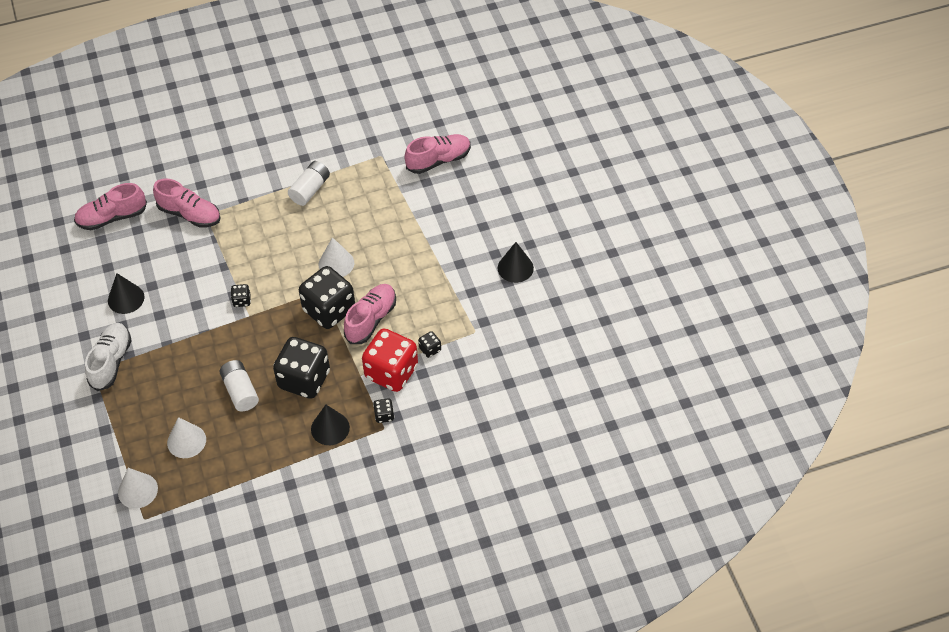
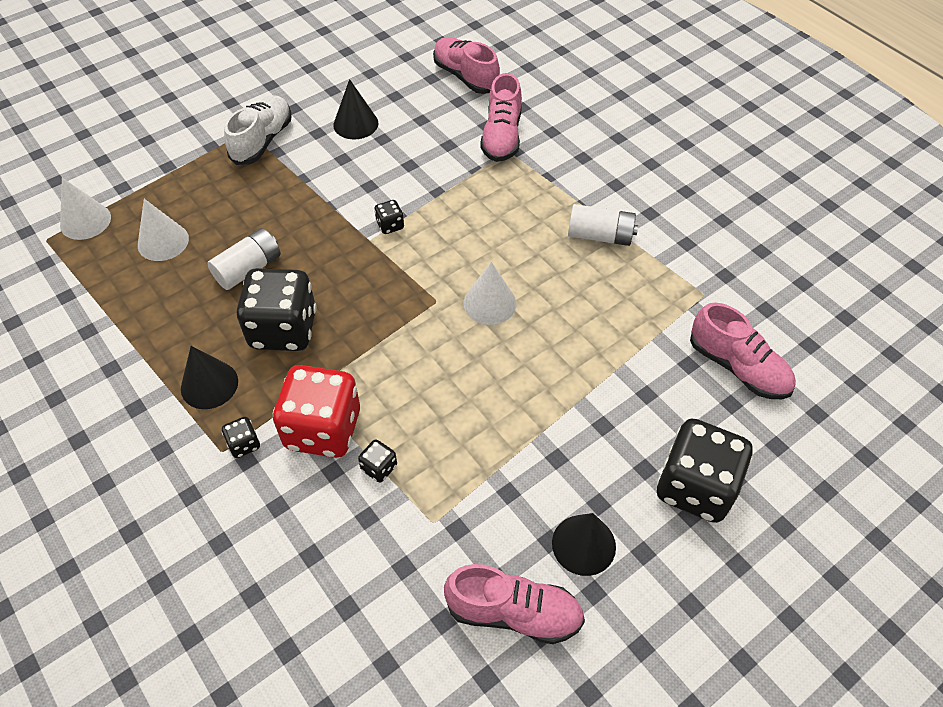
camera: 70 degrees right, 0 degrees up
(111, 362) = (262, 141): white shoe -> white shoe turned 60 degrees counterclockwise
(329, 310) = (408, 320): black dice -> black dice (695, 487)
(371, 320) = (408, 374): pink shoe -> pink shoe (513, 612)

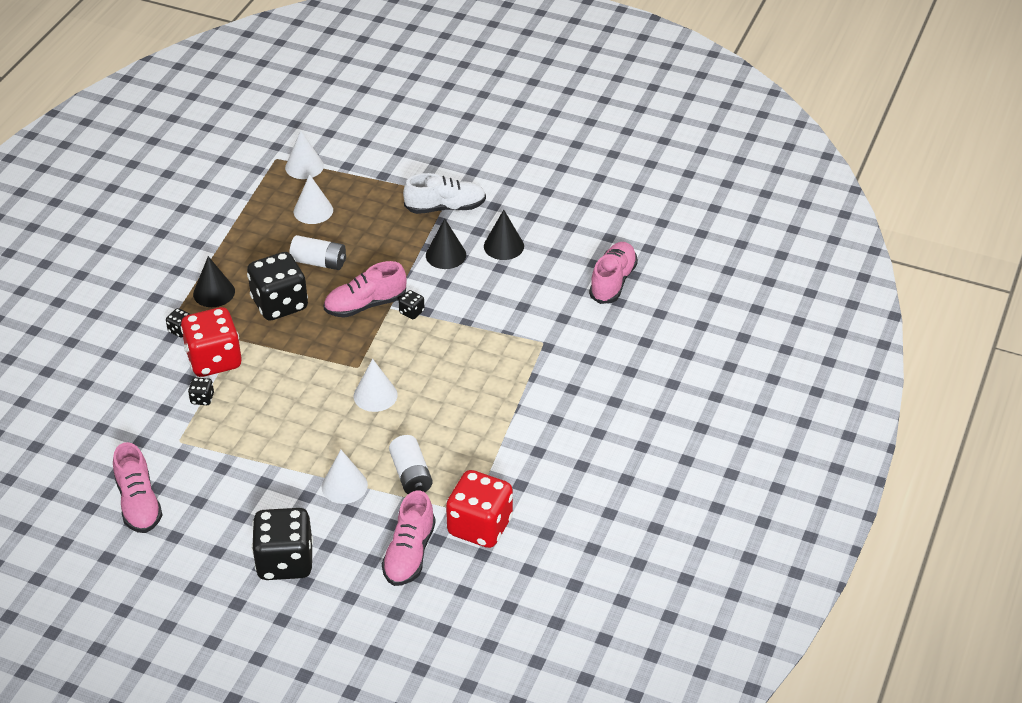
camera: 60 degrees right, 10 degrees down
(502, 136) = (557, 332): pink shoe -> pink shoe (365, 305)
(583, 544) = (205, 519): black cone -> black cone (445, 255)
(600, 236) = (489, 430): white battery -> white battery (411, 475)
(608, 384) = (344, 486): none -> white cone
(728, 295) = (480, 526): none -> red dice

